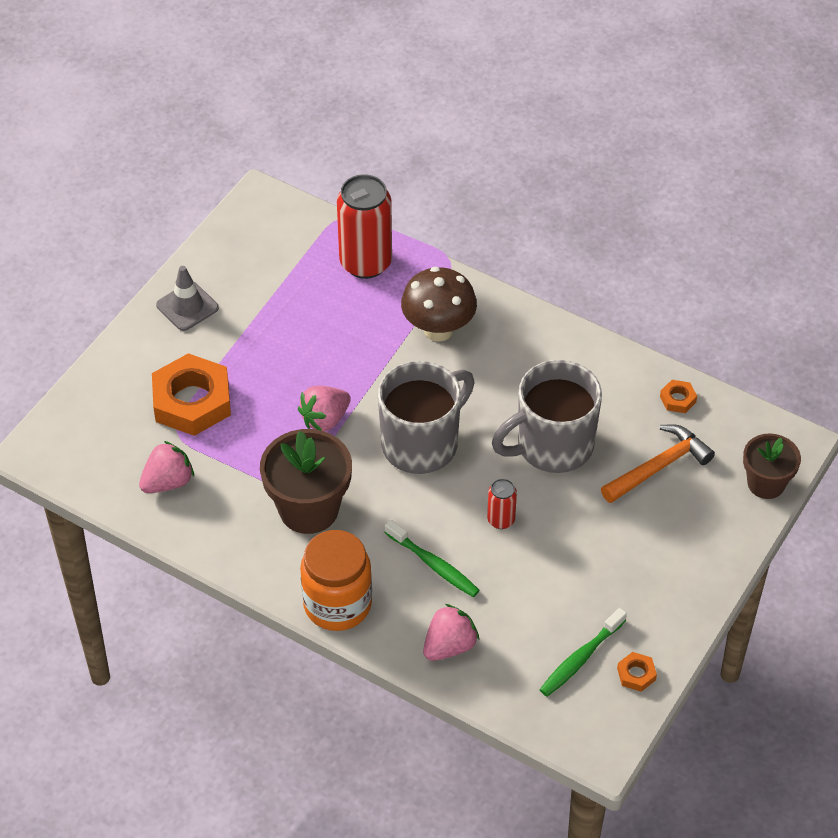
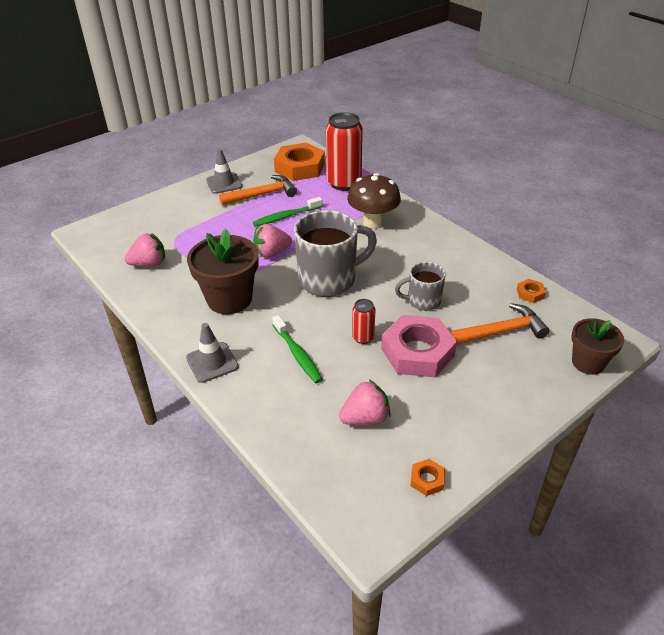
camera: 20 degrees right, 10 degrees down
(192, 401) = (194, 227): orange nut -> orange nut (300, 167)
(257, 315) = (262, 195): none -> orange hammer
(337, 604) = (212, 362): orange jar -> grey traffic cone
(449, 646) = (279, 413): pink strawberry -> pink strawberry (365, 418)
(552, 446) = (423, 301): grey mug -> grey mug, size x0.55
(572, 522) = (417, 352): none -> pink nut
(580, 658) = (383, 453): green toothbrush -> green toothbrush (286, 216)

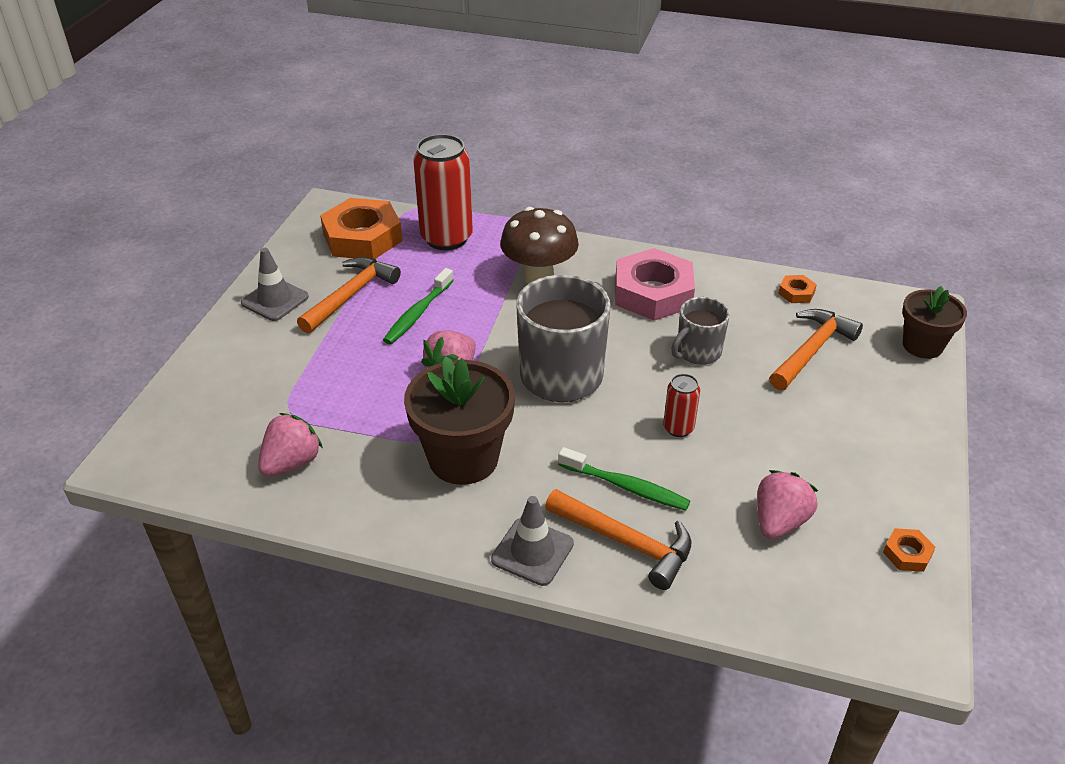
camera: 35 degrees left, 0 degrees up
(264, 383) = (625, 542): none -> orange hammer
(417, 352) = (753, 416): pink nut -> pink nut (653, 293)

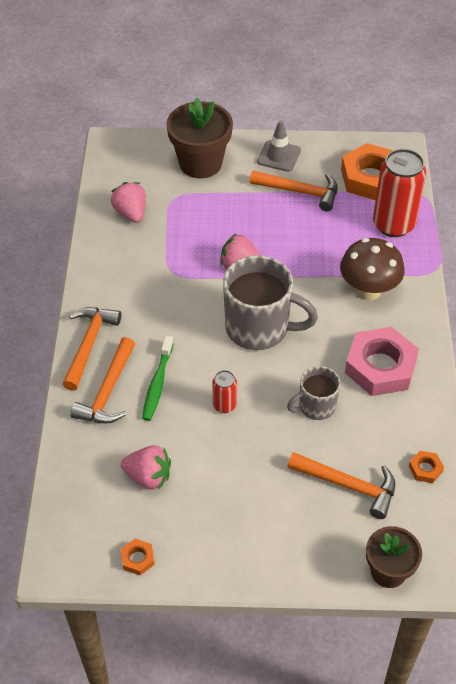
camera: 75 degrees right, 10 degrees up
(291, 463) = (131, 213): pink strawberry -> pink strawberry turned 135 degrees counterclockwise
(417, 313) = (295, 232): green toothbrush -> none
(463, 458) = (158, 293): brown flower pot -> brown flower pot (200, 163)
(532, 552) = (89, 345): grey traffic cone -> orange hammer
(697, 352) = (315, 406): grey mug -> grey mug turned 60 degrees counterclockwise

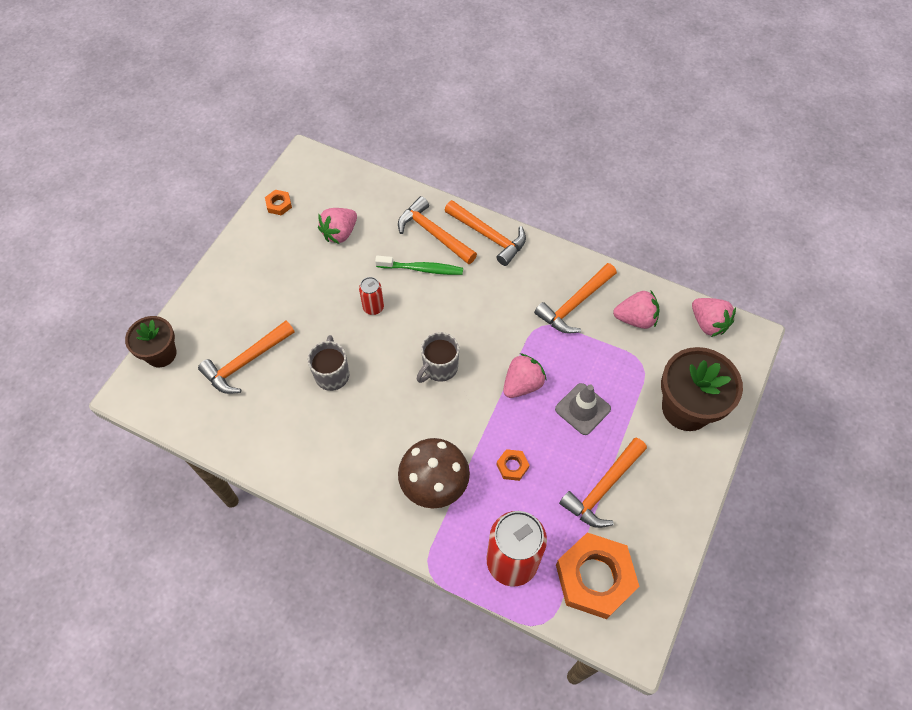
camera: 115 degrees right, 10 degrees up
(111, 168) = (708, 323): none -> pink strawberry
(137, 256) = (575, 304): none -> orange hammer
(157, 383) = (422, 269): green toothbrush -> green toothbrush turned 150 degrees clockwise
(259, 328) = (439, 368): grey mug -> grey mug, size x0.55
(279, 156) = (669, 493): grey traffic cone -> grey traffic cone (582, 409)
(380, 367) = (342, 448): pink nut -> none
(425, 469) = (222, 428): orange nut -> orange nut (512, 466)

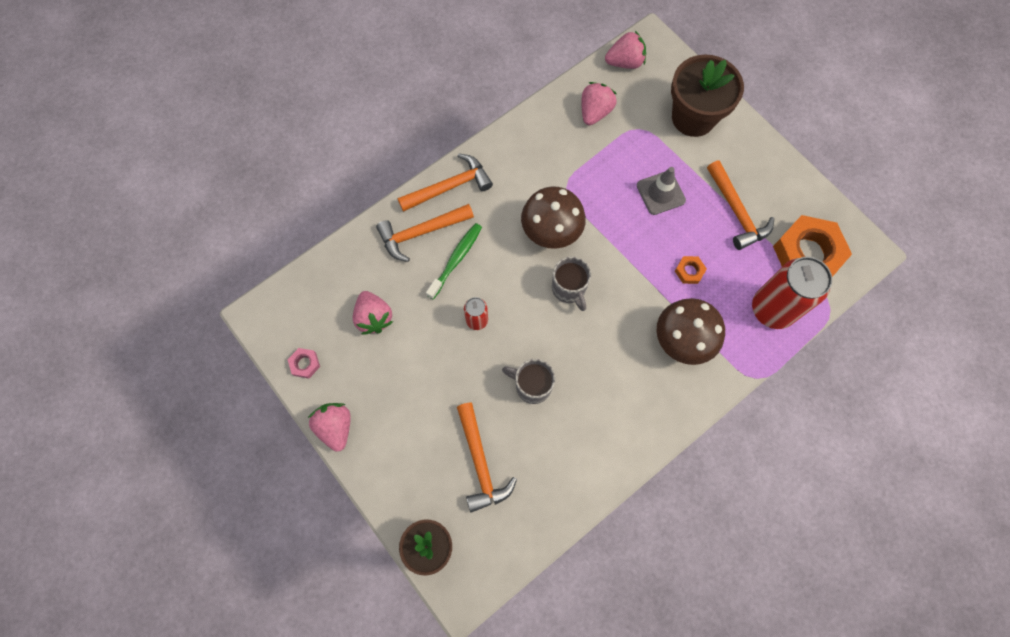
camera: 65 degrees left, 10 degrees up
(279, 204) = (305, 364): orange nut -> pink nut
(487, 331) = (551, 233): none -> brown mushroom
(522, 384) = (616, 228): pink strawberry -> pink strawberry (335, 427)
(575, 304) = (558, 151): orange hammer -> none

